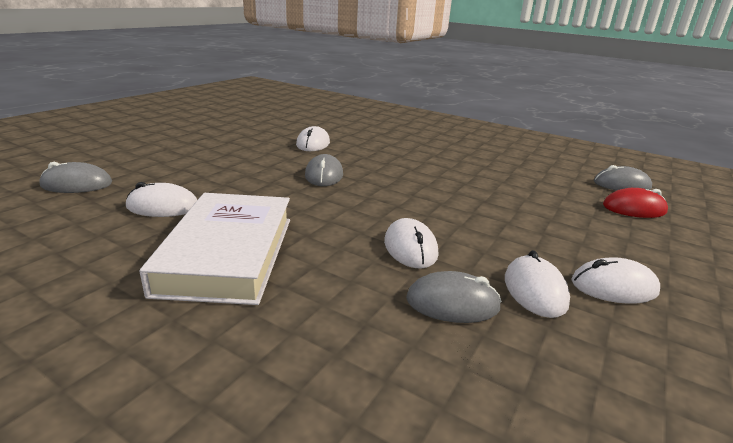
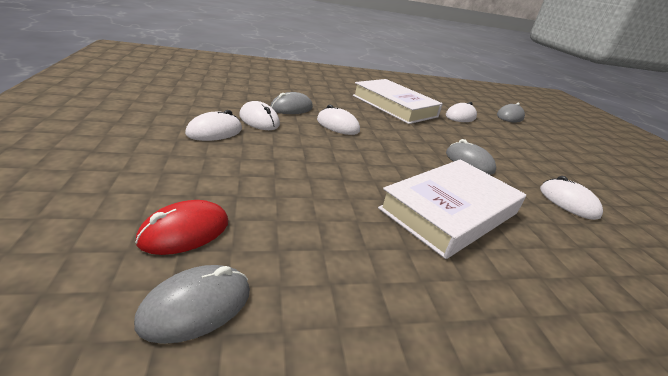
camera: 135 degrees right, 5 degrees up
(422, 166) = (450, 211): none -> white book

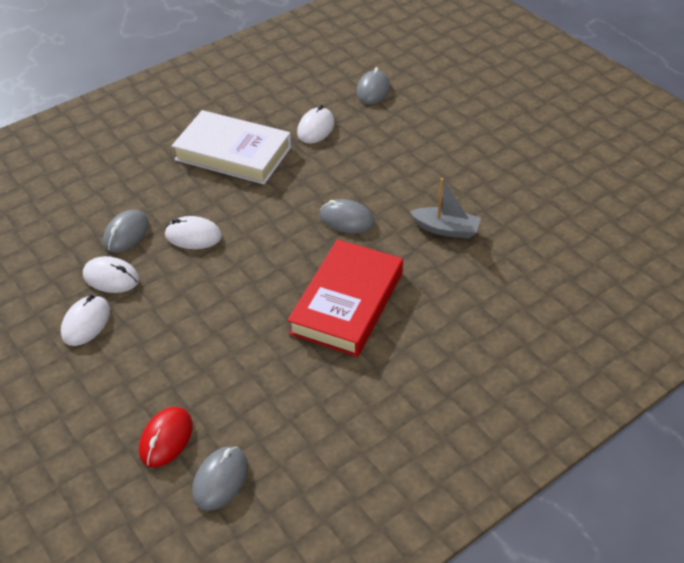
camera: 20 degrees left, 15 degrees up
(450, 211) = (347, 303): white book -> red book
(568, 202) = (446, 229): white mouse -> grey boat

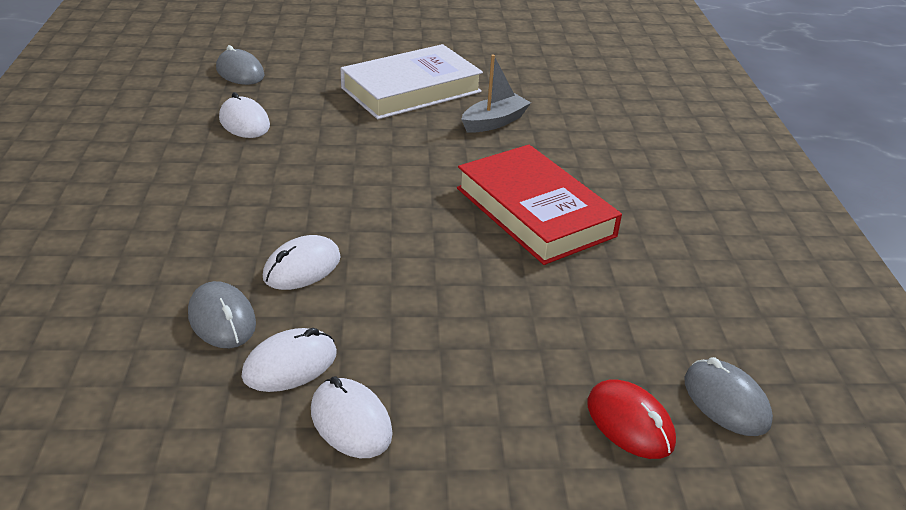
camera: 60 degrees left, 10 degrees down
(233, 153) = (199, 184): white book -> white book (411, 90)
(347, 219) = (412, 163): grey mouse -> none

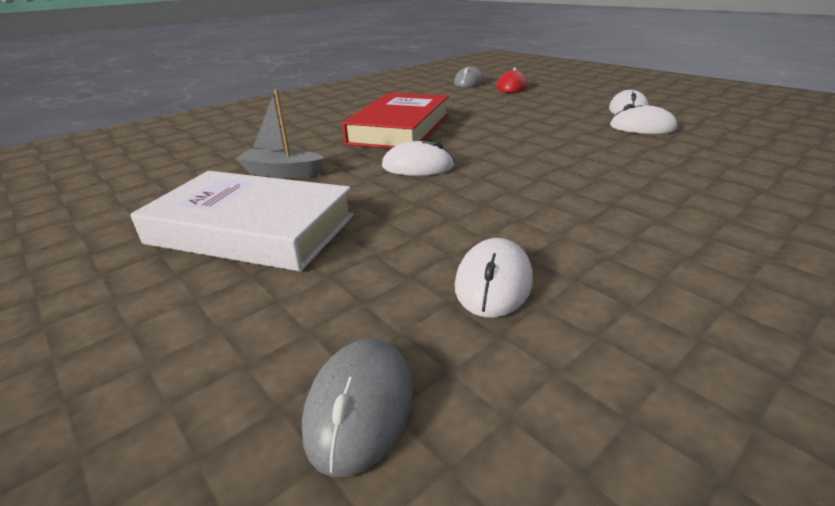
camera: 125 degrees left, 5 degrees down
(222, 319) = (672, 149): grey mouse -> none
(302, 267) = (590, 152): white mouse -> white mouse (418, 166)

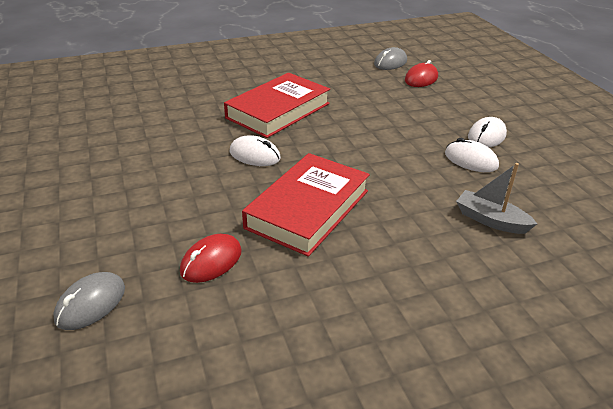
camera: 20 degrees right, 5 degrees up
(252, 229) = (114, 181): white book -> none
(282, 173) = (164, 136): grey boat -> grey boat (490, 220)
(493, 282) = (211, 261): white mouse -> red mouse
(543, 198) = (308, 209): none -> red book

